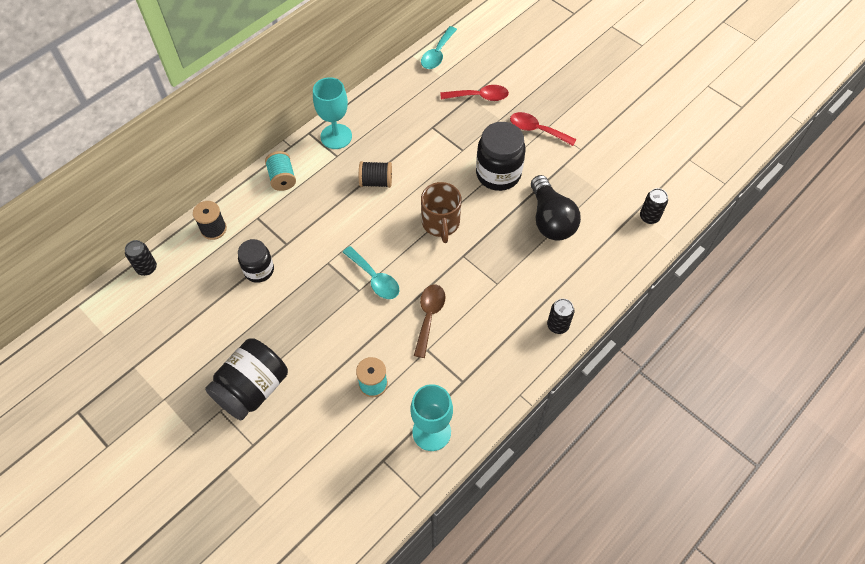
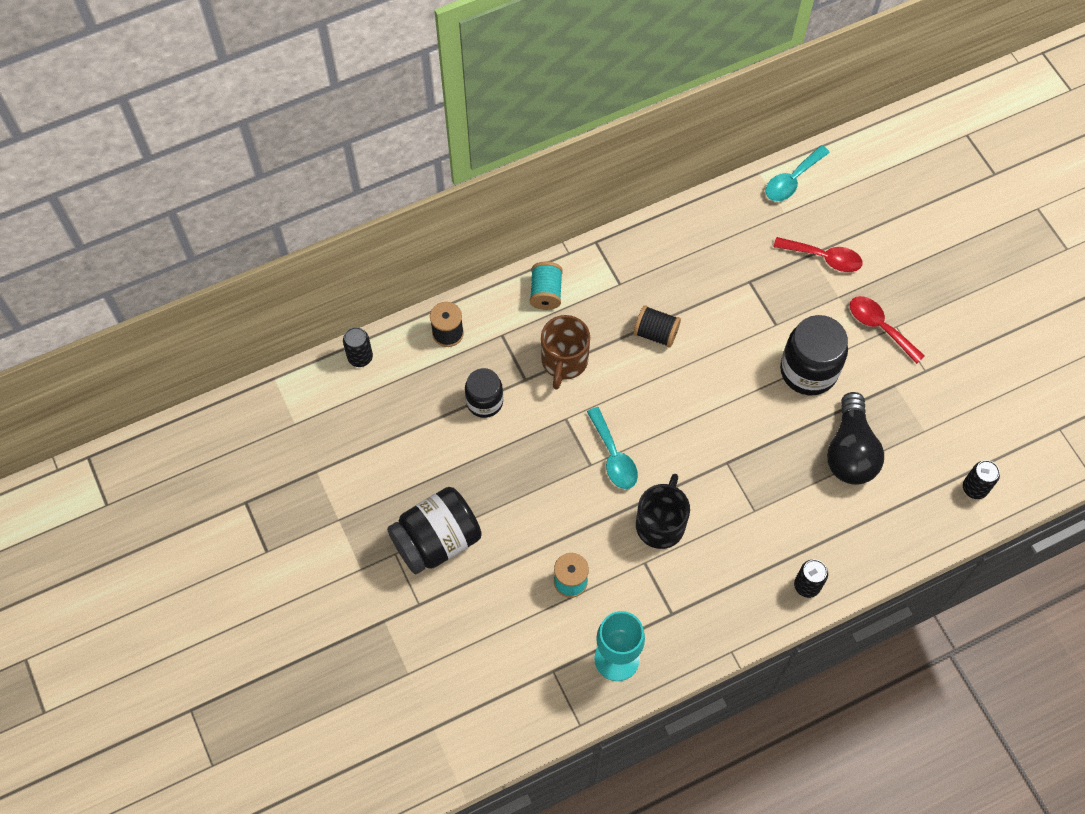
camera: 20 degrees right, 5 degrees up
(336, 136) = (627, 257): turquoise goblet -> none
(429, 316) = (660, 524): brown spoon -> black mug
(441, 223) = (715, 412): brown mug -> brown mug (564, 361)

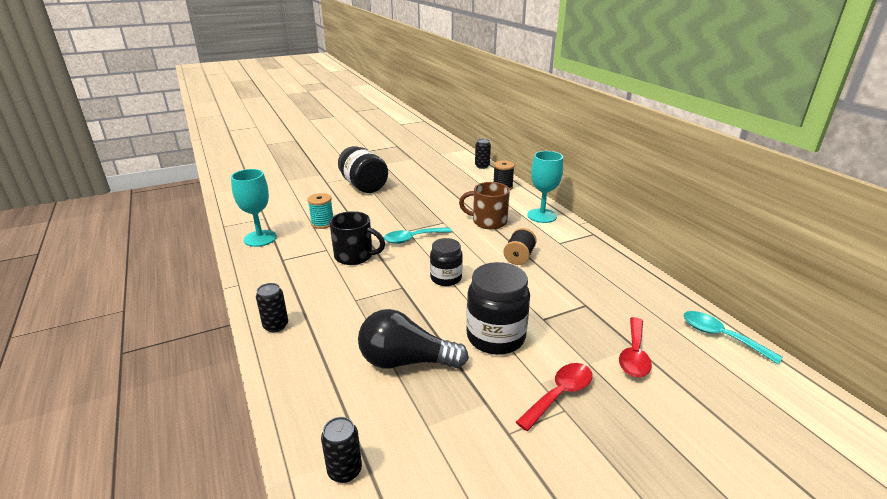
camera: 90 degrees right, 35 degrees down
(484, 402) = (455, 197): black jar -> black jar (446, 278)
(546, 293) = (542, 216): turquoise spool -> turquoise goblet

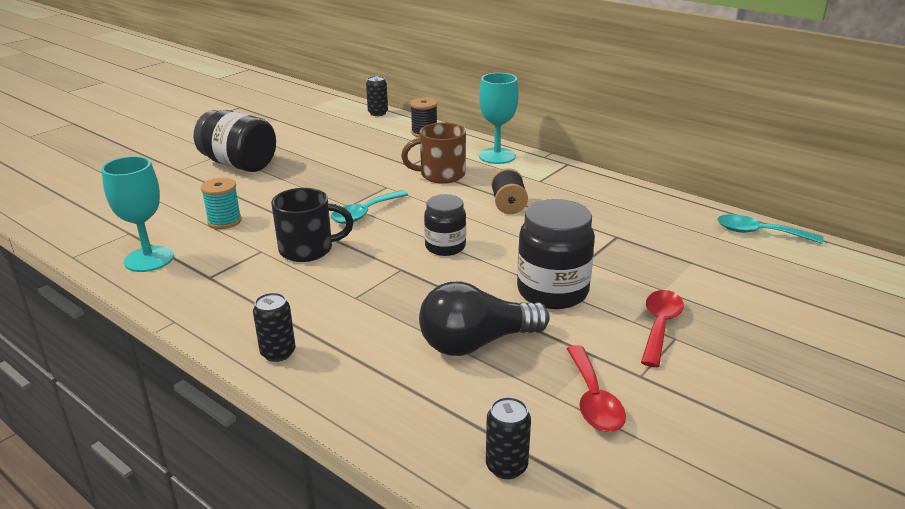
camera: 25 degrees left, 0 degrees up
(634, 355) = (698, 270): red spoon -> red spoon (593, 400)

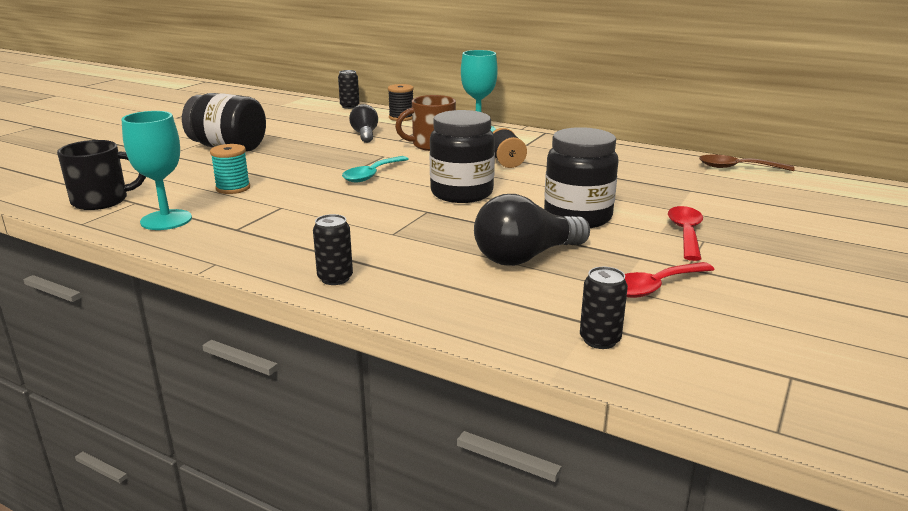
camera: 10 degrees left, 5 degrees down
(308, 249) = (328, 203): black mug -> black mug (102, 201)
(378, 155) = (365, 135): none -> black light bulb
(445, 247) = (461, 193): black jar -> black jar, size x1.60
(593, 400) = (654, 287): red spoon -> red spoon turned 75 degrees clockwise
(759, 233) = (737, 168): turquoise spoon -> brown spoon

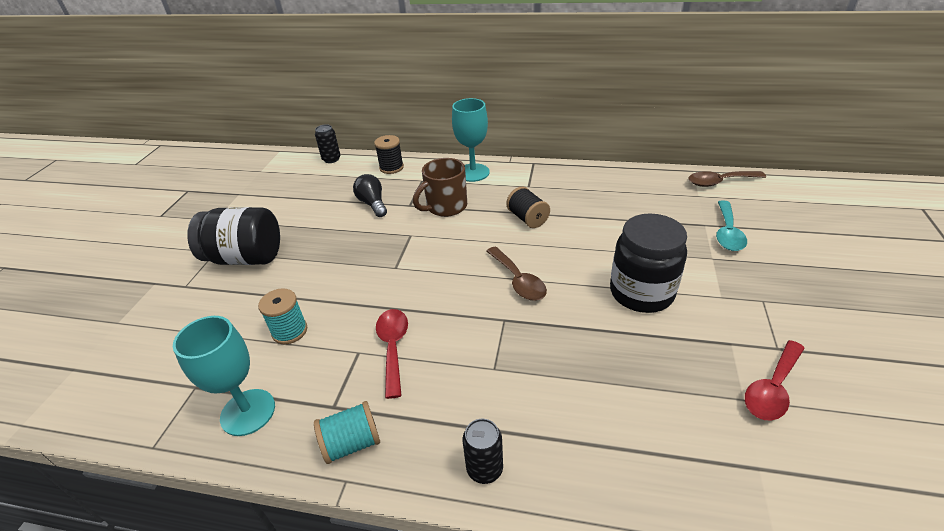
camera: 15 degrees left, 15 degrees up
(102, 201) = (155, 395): black mug -> none
(235, 248) = (352, 443): none -> turquoise spool
(372, 175) = (417, 271): turquoise spoon -> turquoise spoon (727, 233)
(461, 193) = (518, 281): black jar -> brown spoon
(526, 257) = (637, 372): black light bulb -> none
(600, 340) = (783, 495): black can -> none
(685, 233) = (742, 293): red spoon -> red spoon (393, 347)

